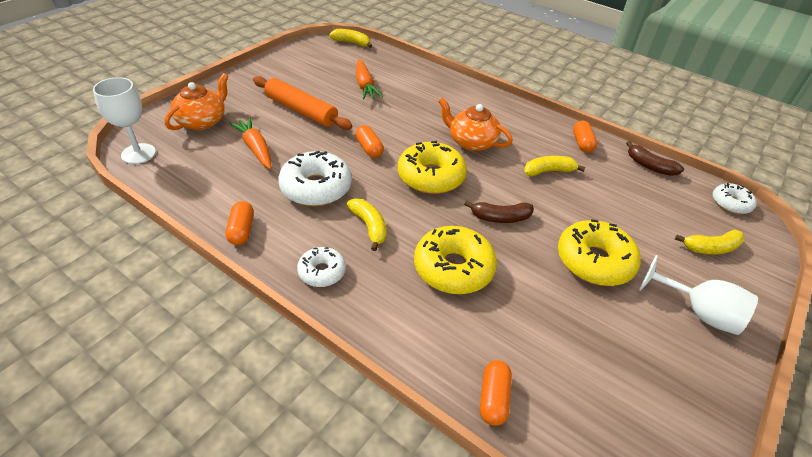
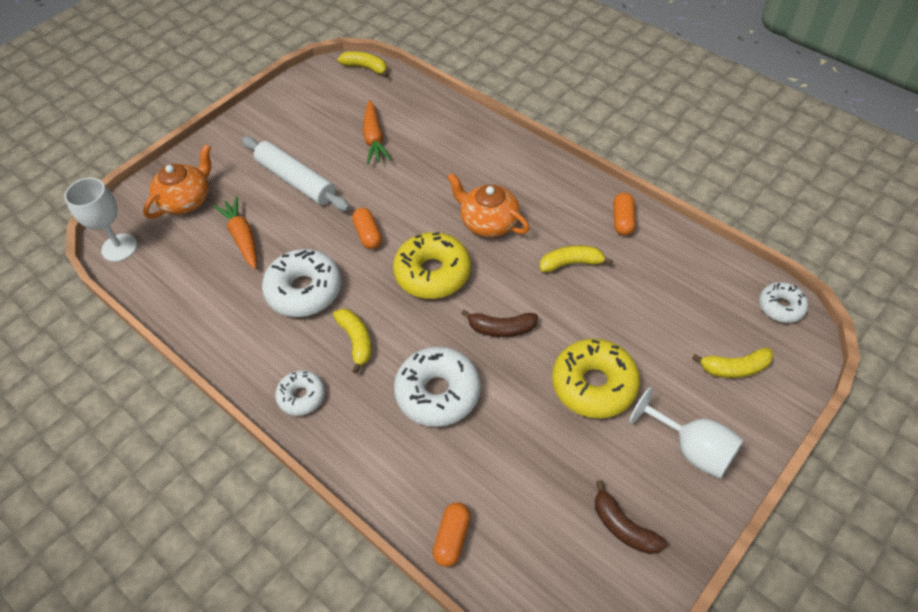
camera: 10 degrees right, 10 degrees up
(241, 230) = (224, 346): orange capsule -> none
(301, 111) = (296, 181): orange rolling pin -> white rolling pin
(453, 268) = (438, 393): yellow donut -> white donut
(649, 166) = (697, 253): brown banana -> brown banana (623, 526)

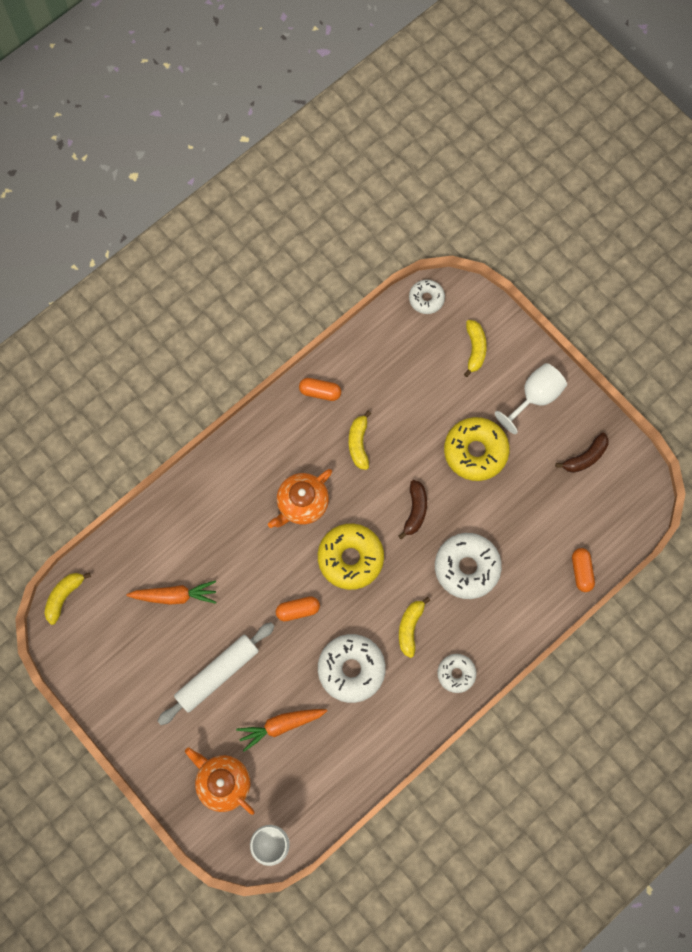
camera: 85 degrees left, 20 degrees up
(356, 341) = (410, 627): yellow banana -> yellow banana turned 60 degrees counterclockwise
(452, 538) = (581, 571): orange capsule -> orange capsule turned 60 degrees clockwise

